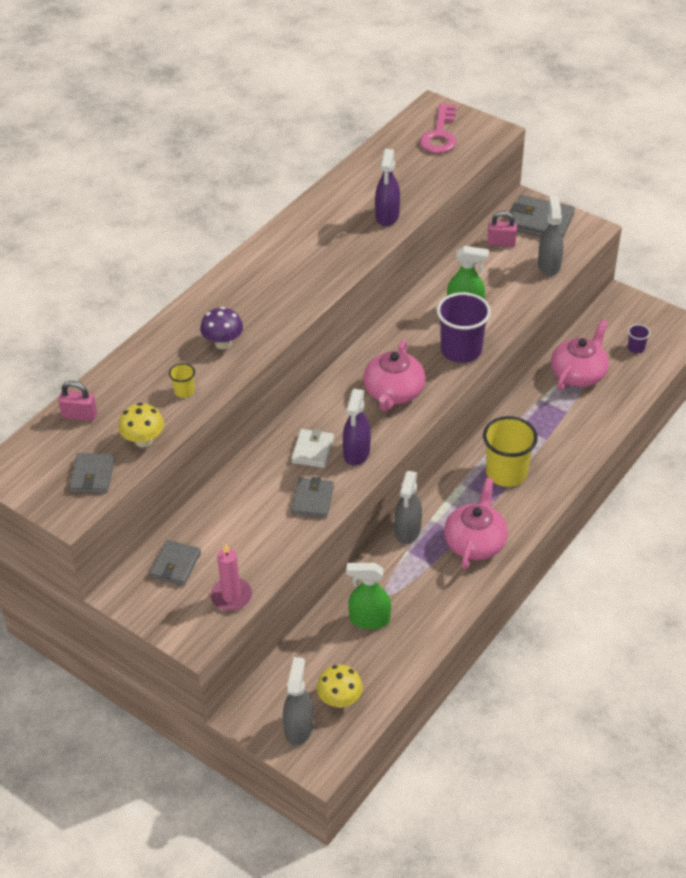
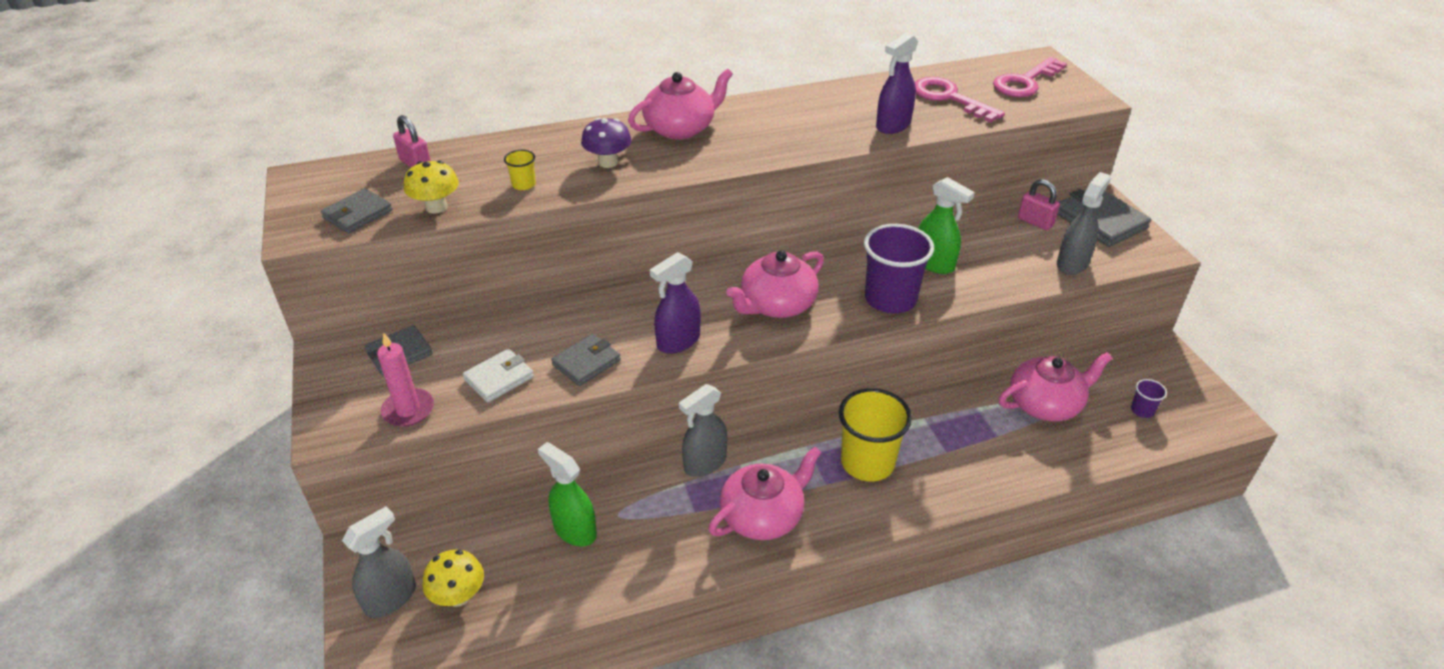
camera: 35 degrees right, 5 degrees down
(242, 289) = (680, 128): none -> pink teapot
(312, 450) = (639, 318): white wallet -> white wallet (499, 378)
(402, 173) = (949, 98): none -> pink key

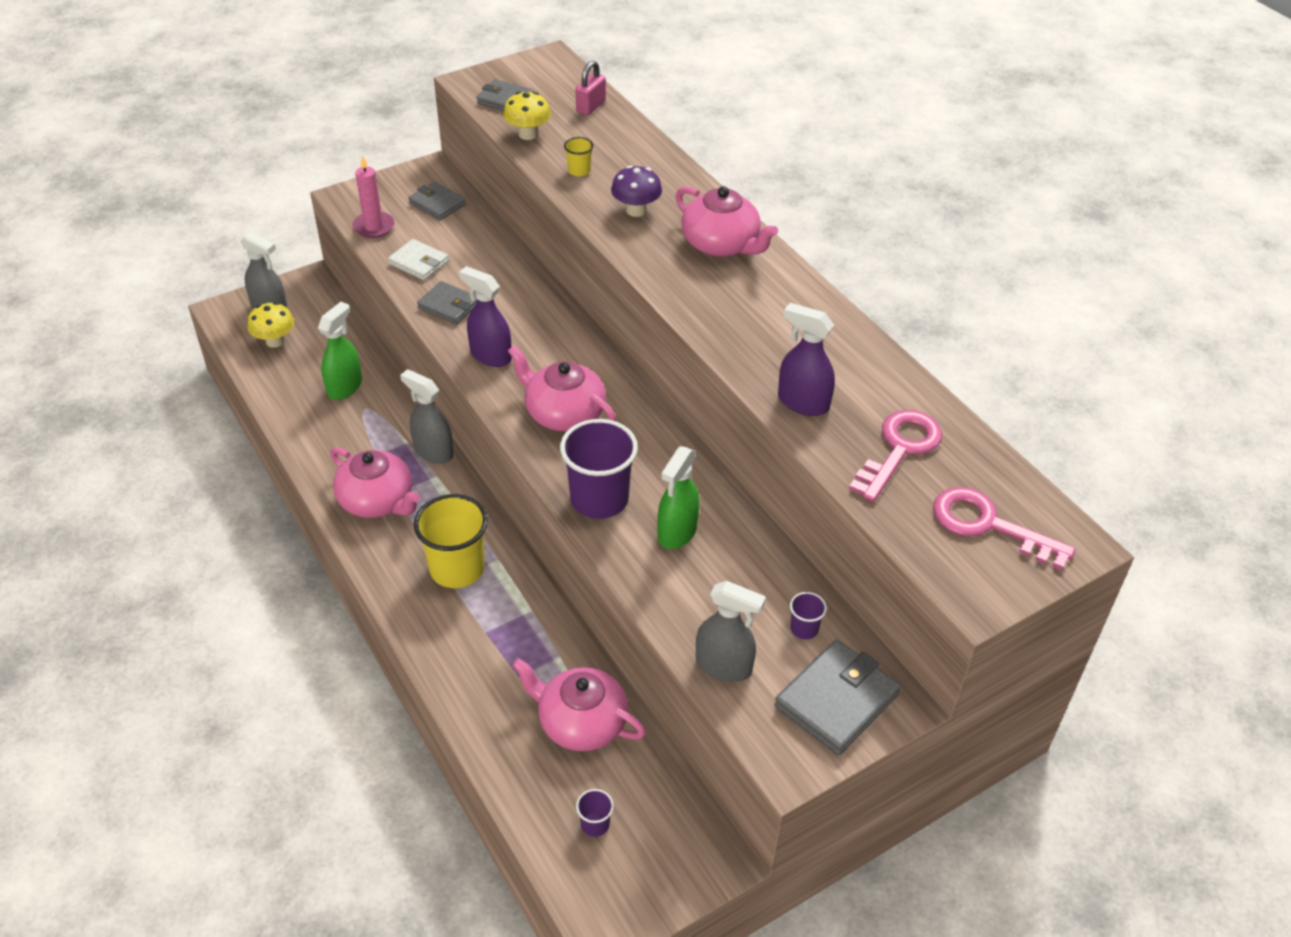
camera: 75 degrees right, 5 degrees up
(1035, 222) = (804, 629): pink padlock -> purple cup
(1045, 404) = (581, 722): pink teapot -> pink teapot turned 150 degrees clockwise

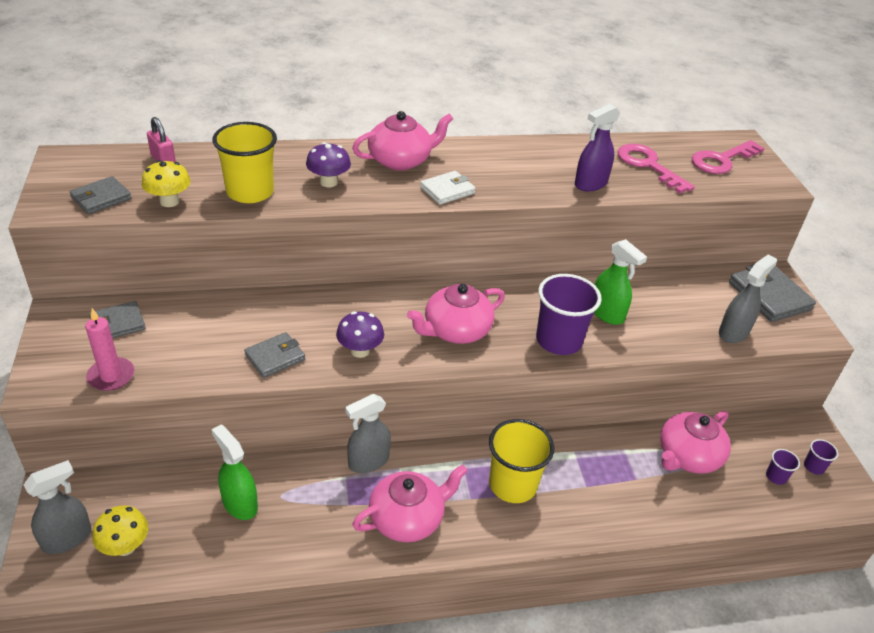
camera: 70 degrees left, 5 degrees down
(419, 262) = (196, 360): white wallet -> white wallet (447, 190)
(490, 355) = (360, 351): purple spray bottle -> purple mushroom
(579, 171) = (250, 192): yellow cup -> yellow cup, size x2.24
(804, 629) = (709, 288): purple cup -> purple cup (813, 467)

